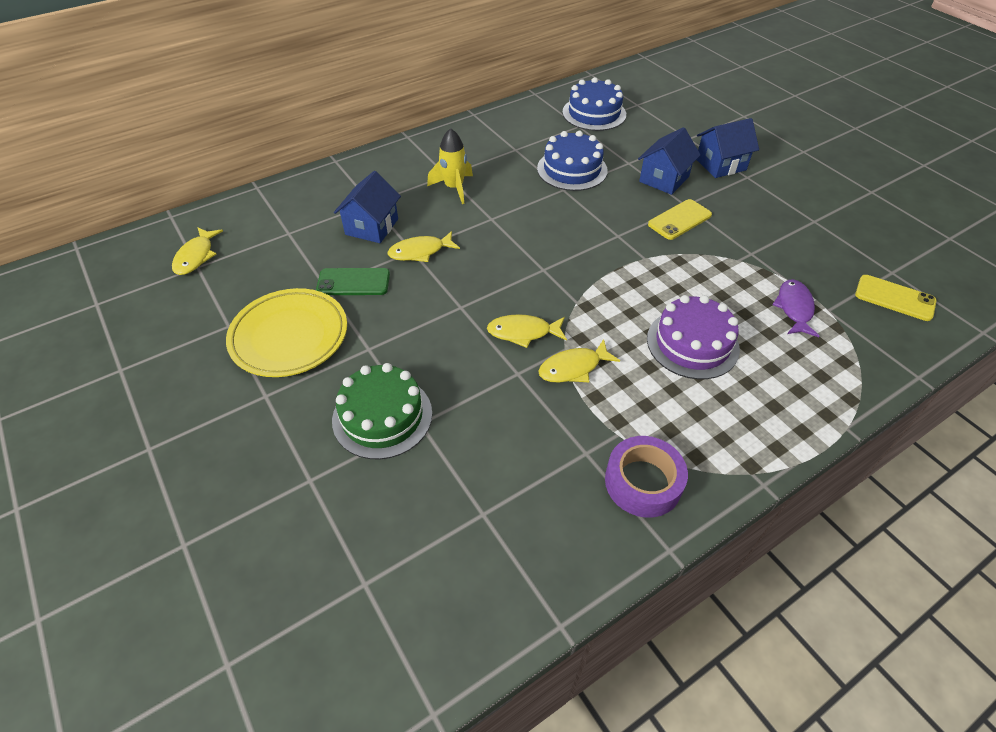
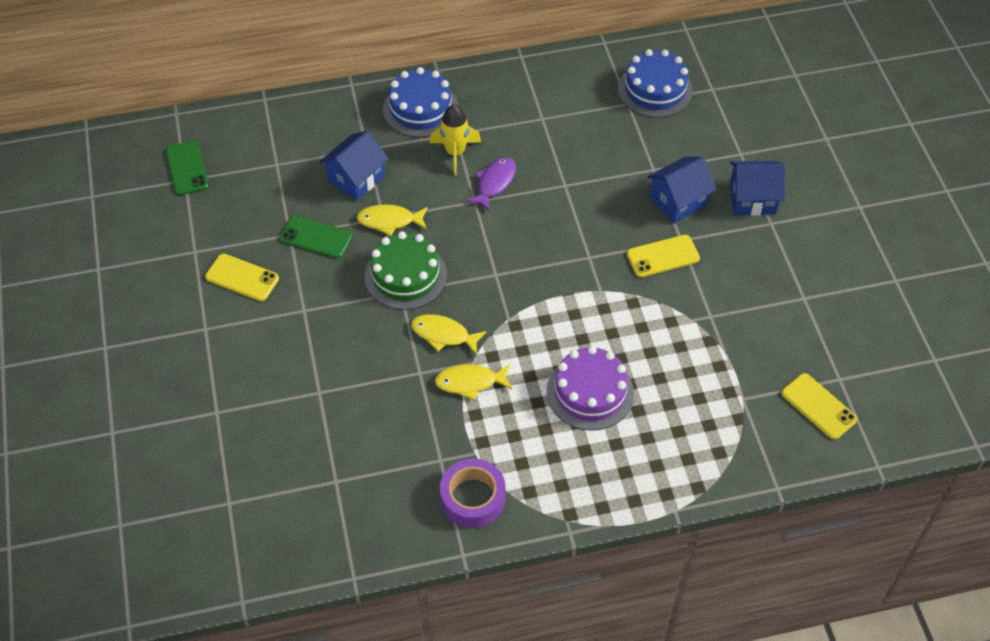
camera: 20 degrees right, 5 degrees up
(196, 256) = (187, 168): yellow fish -> green phone
(289, 336) = (242, 278): yellow plate -> yellow phone
(382, 416) = (291, 376): green cake -> green cake (405, 275)
(572, 169) = (588, 162): blue cake -> blue cake (420, 109)
(794, 308) = (710, 387): purple fish -> purple fish (494, 183)

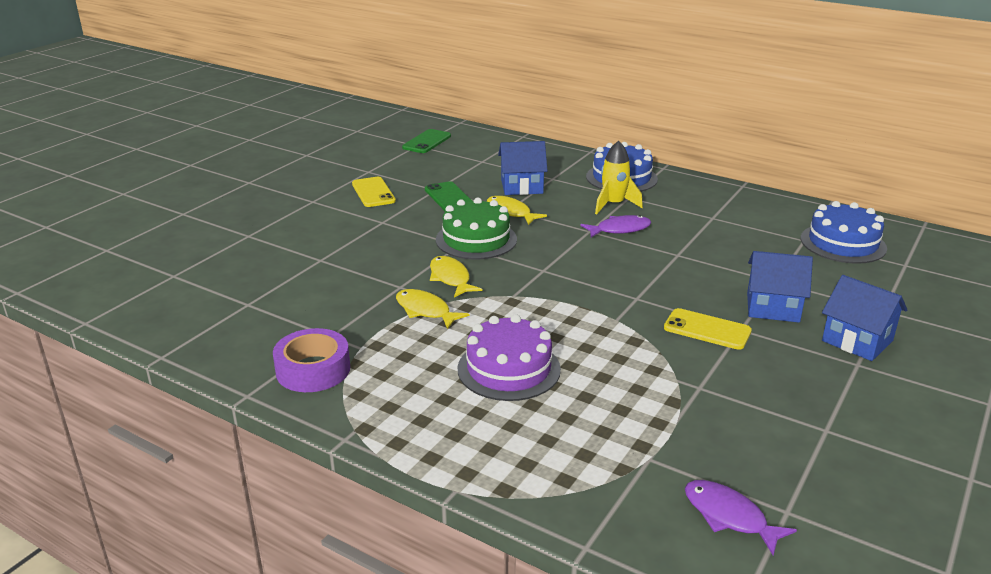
camera: 45 degrees right, 25 degrees down
(818, 406) = (729, 516): yellow phone -> purple fish

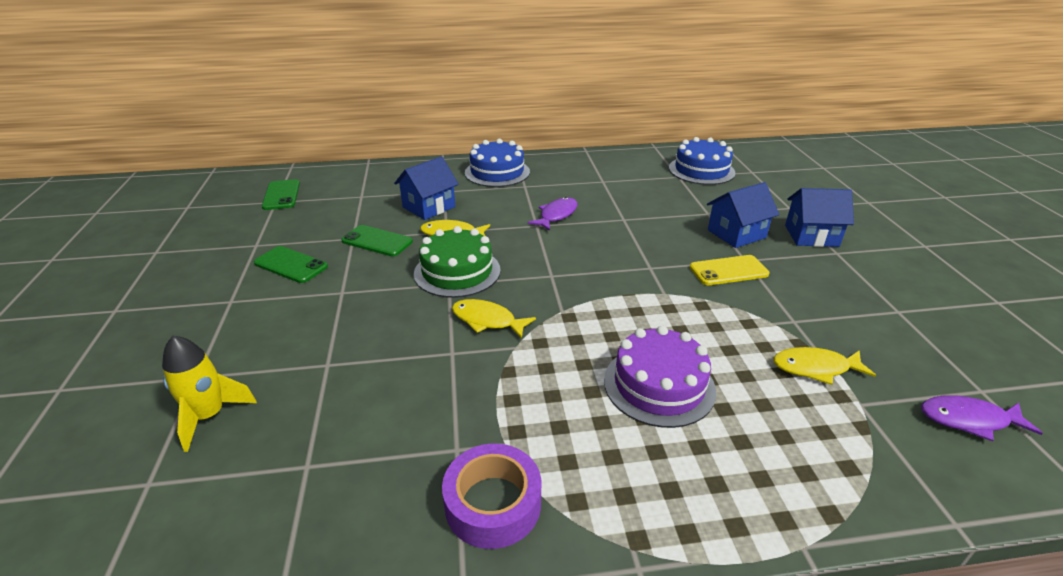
camera: 40 degrees left, 5 degrees up
(373, 192) = (291, 265): yellow phone -> green phone
(425, 310) = (510, 366): yellow fish -> yellow fish (815, 368)
(614, 205) = (523, 196): yellow rocket -> yellow rocket (209, 416)

